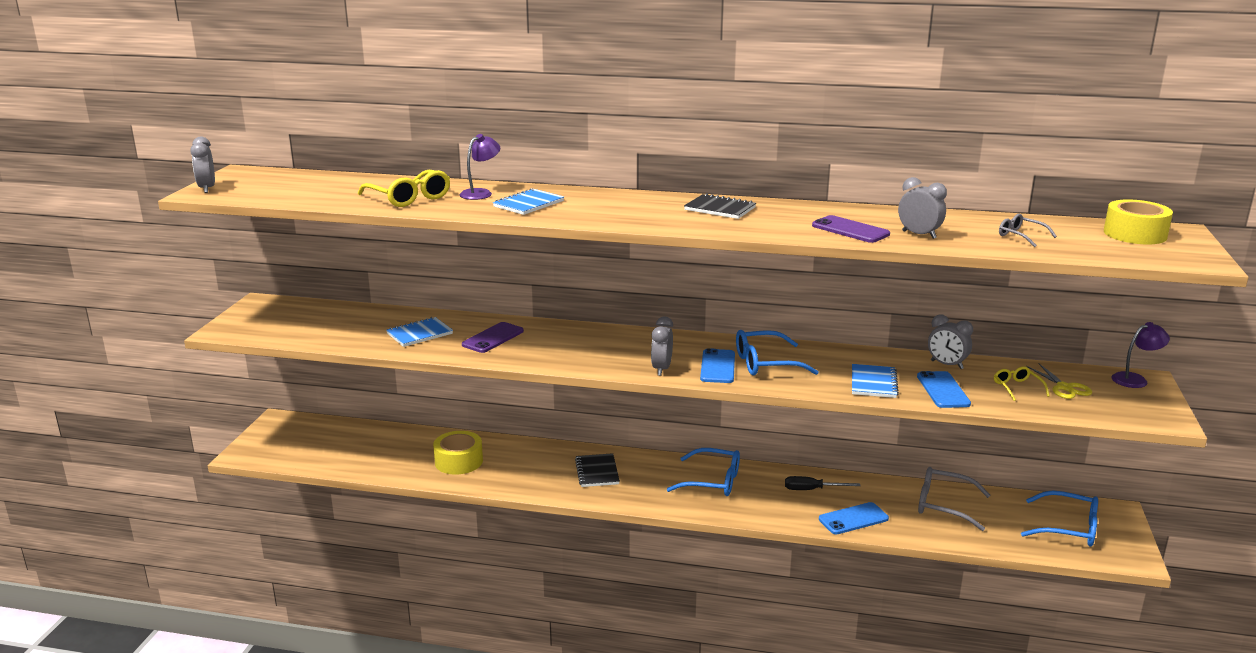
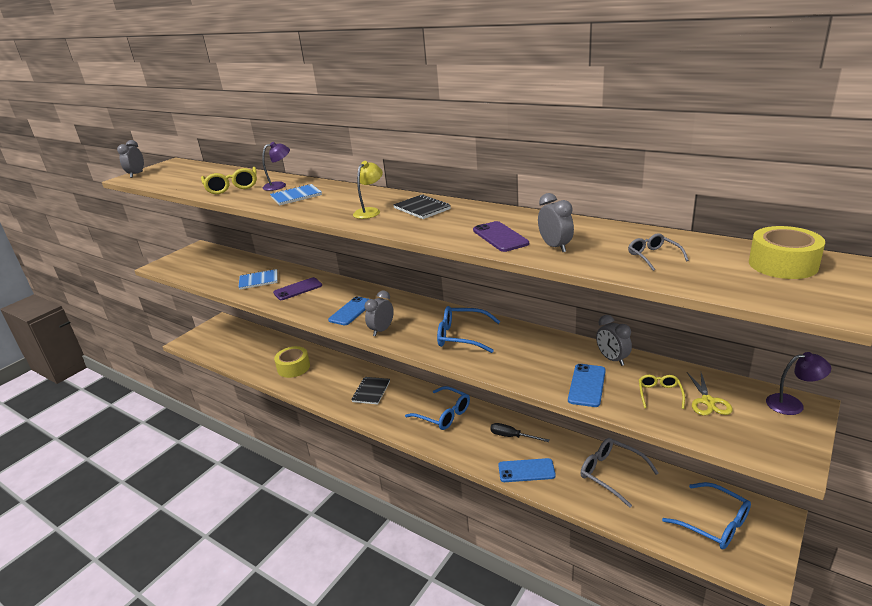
camera: 25 degrees right, 5 degrees up
(659, 215) = (370, 211): none -> yellow lamp
(718, 367) = (423, 334): blue phone -> blue phone (351, 311)
(873, 383) = (532, 368): blue notebook -> none

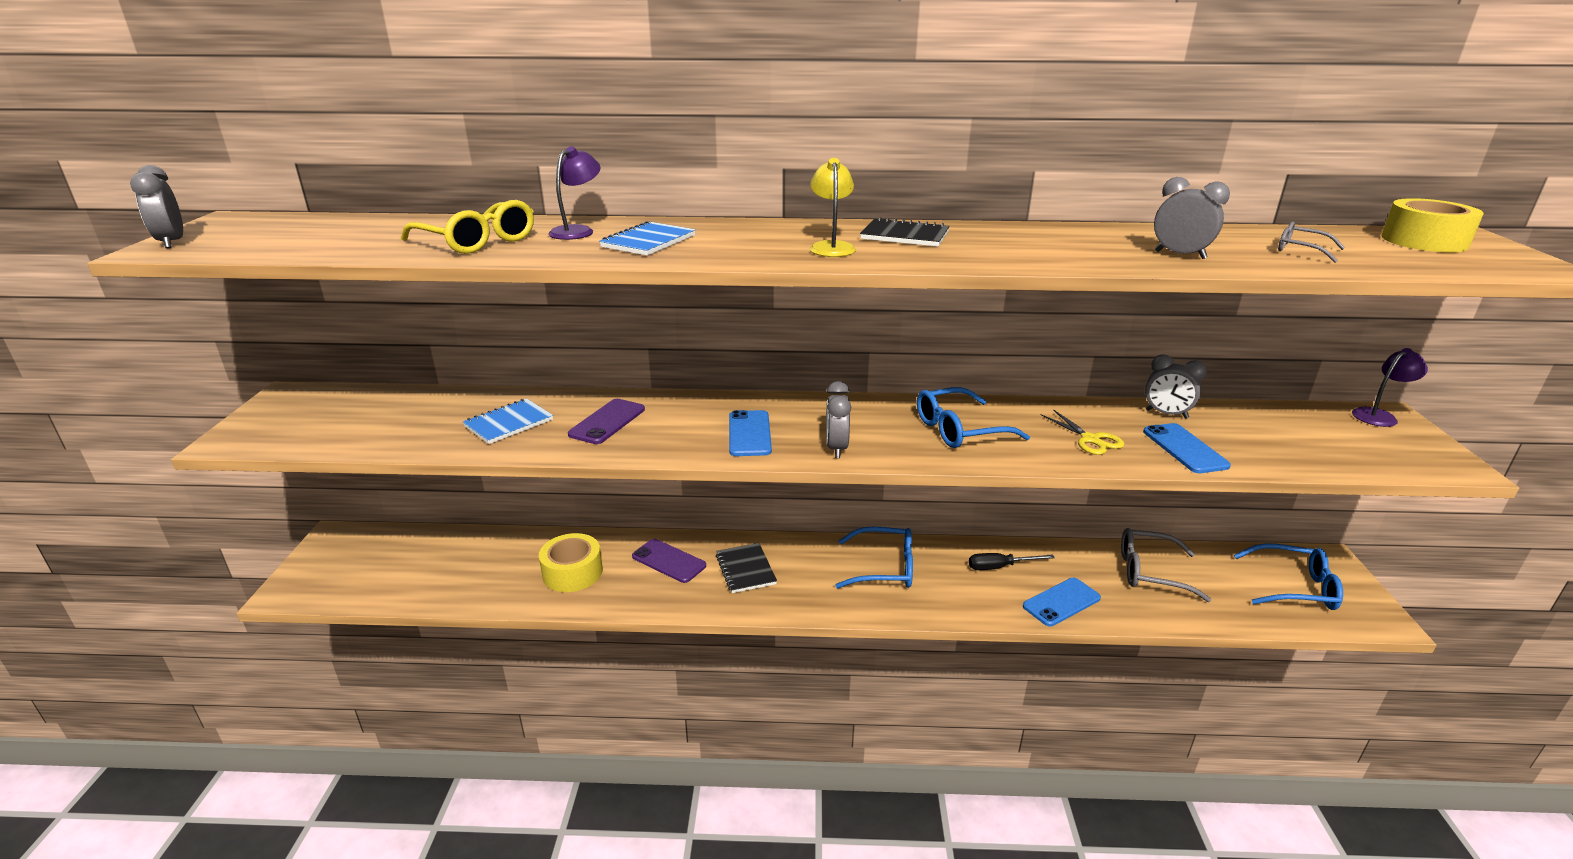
camera: 35 degrees left, 0 degrees up
(500, 237) = (1090, 253): purple phone -> purple phone (669, 561)
(659, 394) = (1264, 438): yellow glasses -> none
(708, 401) = (1314, 433): yellow scissors -> yellow scissors (1090, 439)

